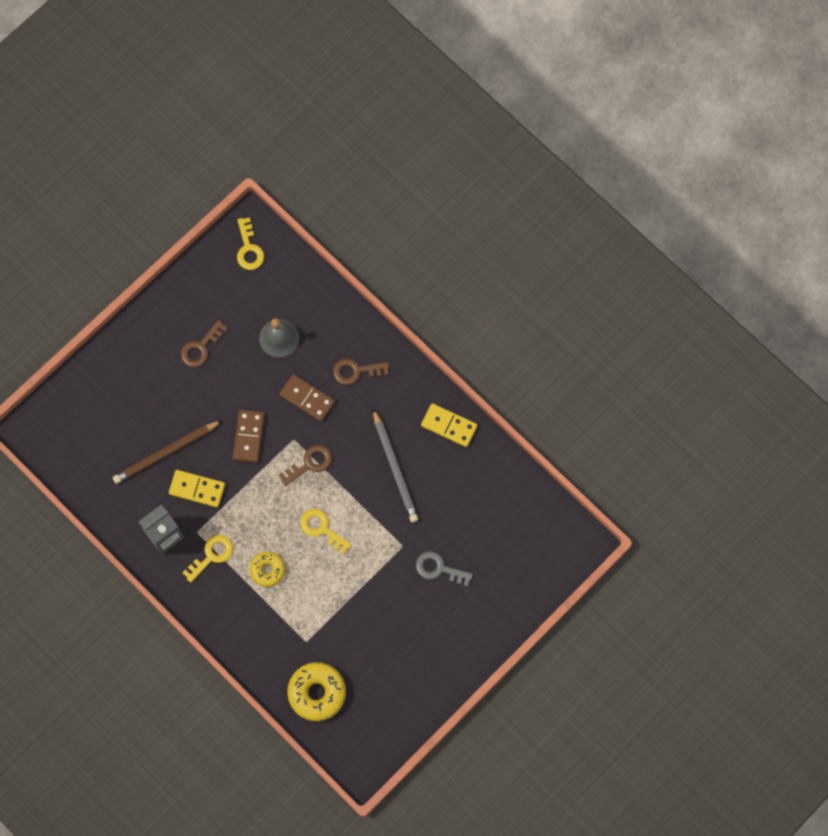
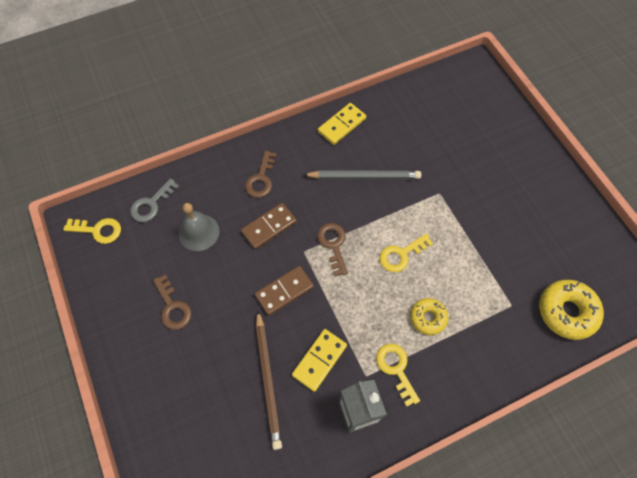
camera: 70 degrees left, 10 degrees down
(248, 436) = (284, 291): brown domino -> brown domino turned 60 degrees counterclockwise
(439, 569) = (469, 172): grey key -> grey key (151, 204)

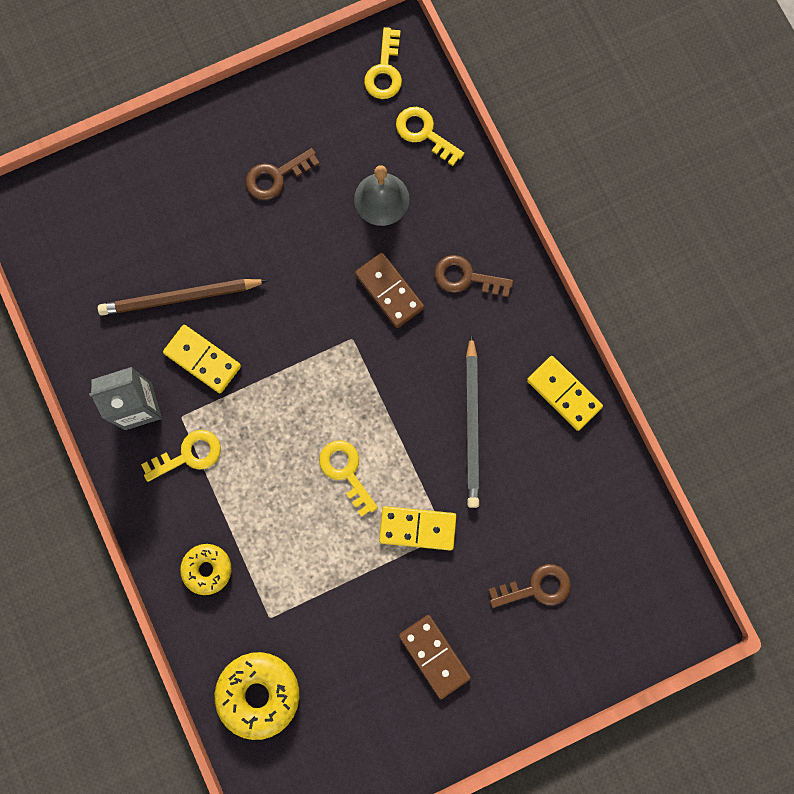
camera: 90 degrees right, 15 degrees up
(151, 204) = (424, 133): grey key -> yellow key
(284, 291) = (295, 314): brown domino -> brown domino (434, 656)
(333, 245) = (362, 378): brown key -> brown key (536, 587)
(428, 318) = (254, 501): yellow donut -> yellow donut (207, 569)
(437, 209) = (417, 528): none -> yellow domino

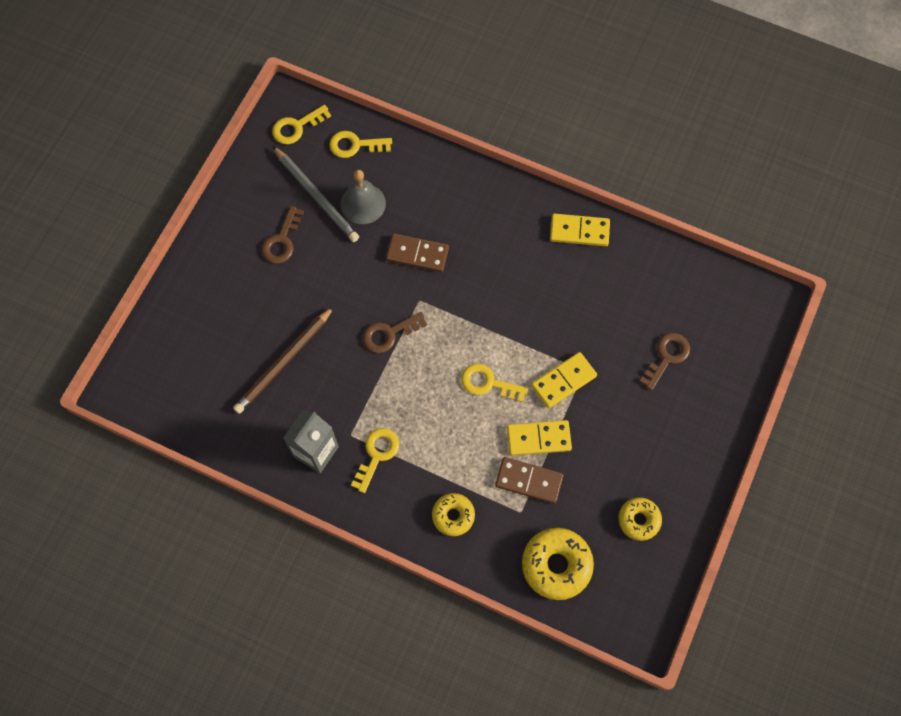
camera: 40 degrees left, 10 degrees down
(203, 359) = (333, 388): yellow domino -> yellow domino (538, 438)
(369, 718) = (639, 520): none -> yellow donut
(385, 71) = (296, 127): yellow key -> yellow key turned 90 degrees clockwise
(434, 656) = (643, 449): brown domino -> brown domino (529, 481)
(466, 277) = (458, 210): brown key -> brown key (389, 334)
(472, 425) = (541, 293): grey pencil -> grey pencil (316, 196)

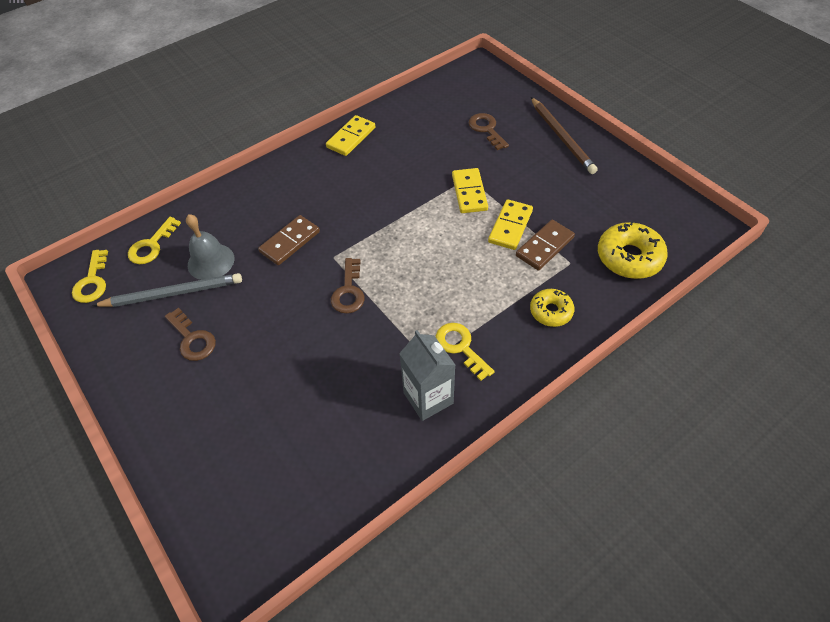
camera: 60 degrees left, 15 degrees down
(284, 362) = (317, 388): brown pencil -> brown pencil (562, 137)
(488, 383) = (441, 240): yellow key -> none
(639, 520) = (612, 193): yellow donut -> none

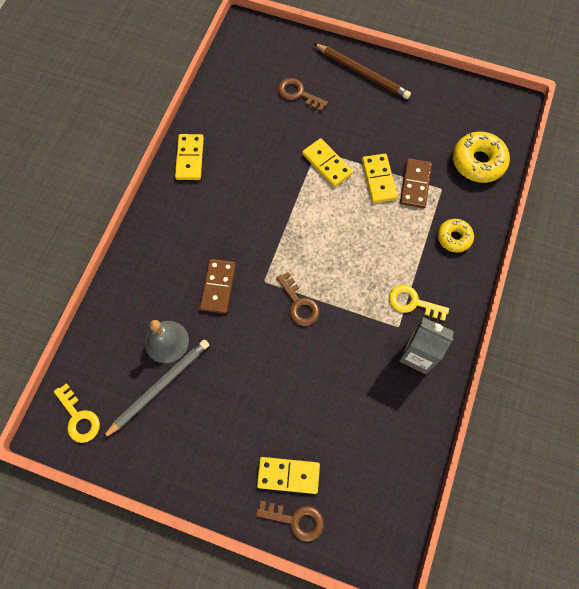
camera: 35 degrees left, 15 degrees up
(152, 245) = (101, 356): yellow key -> none
(192, 339) = (210, 415): brown key -> brown key (296, 520)
(212, 433) = (288, 475): none -> yellow domino

